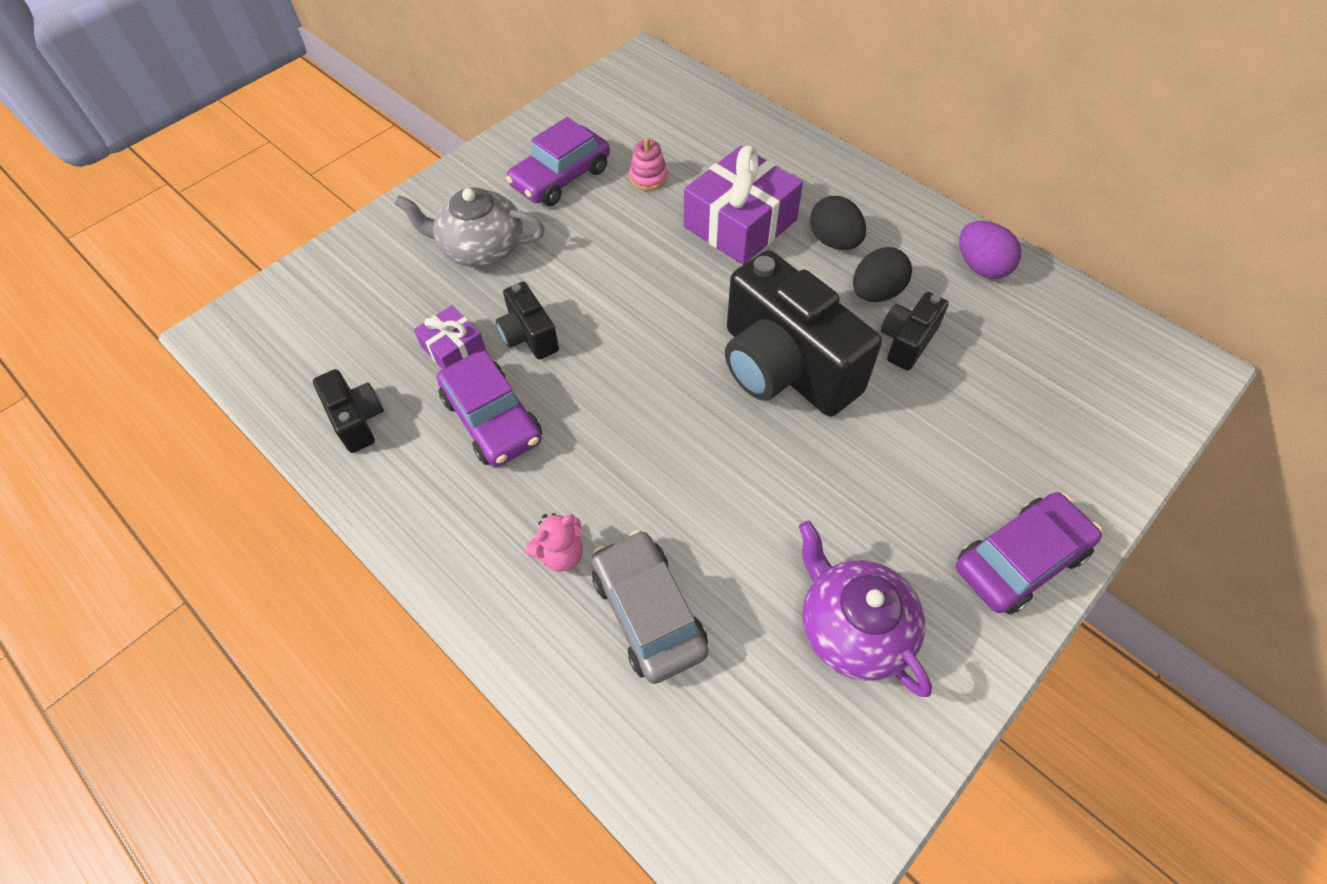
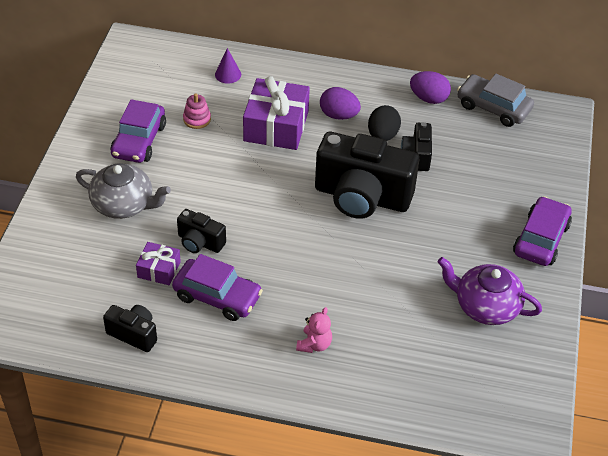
camera: 35 degrees left, 10 degrees down
(481, 248) = (124, 204): grey teapot -> grey teapot turned 135 degrees counterclockwise
(648, 612) = (382, 348): grey car -> grey car (493, 107)
(728, 136) = (228, 74): none -> purple cone
(834, 241) = (339, 115): black egg -> purple egg

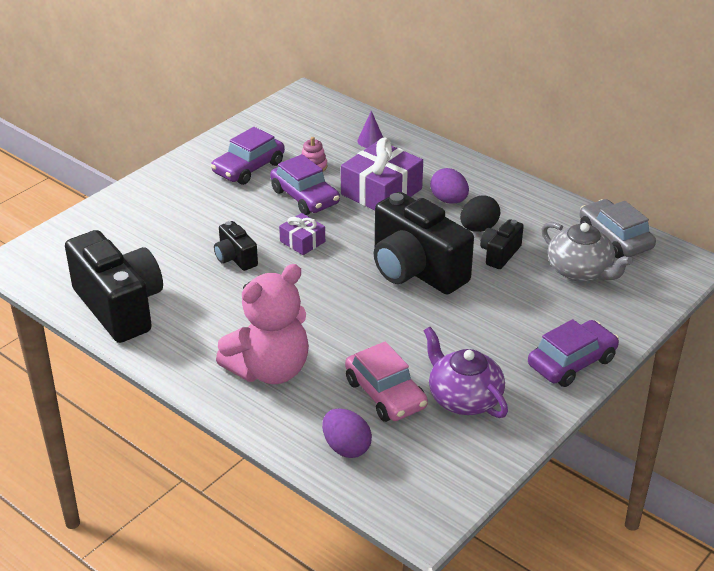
camera: 30 degrees right, 10 degrees down
(124, 204) = (195, 210): grey teapot -> grey teapot (580, 271)
(134, 334) = (120, 307): black camera -> black camera, size x2.10
(159, 269) = (182, 267): purple gift -> purple gift (302, 241)
(217, 296) = (215, 303): purple car -> purple car (305, 197)
(314, 344) = (269, 370): pink teddy bear -> pink teddy bear, size x2.37
(424, 328) = (385, 394): none -> pink car
(428, 98) = (552, 212): purple egg -> purple egg (346, 447)

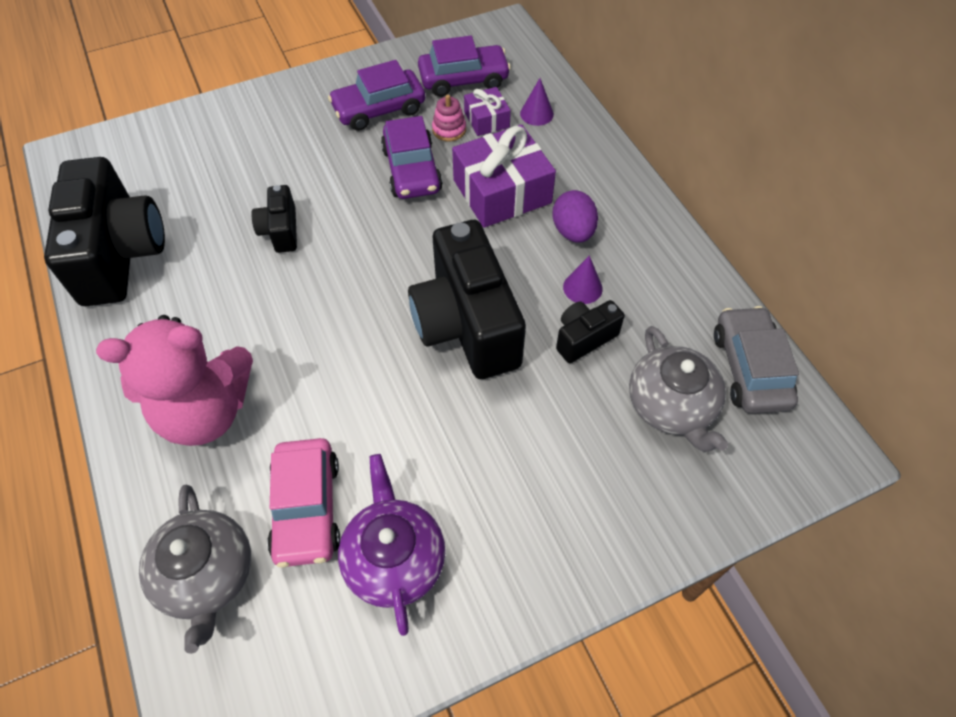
camera: 25 degrees right, 20 degrees up
(302, 241) = (367, 233): purple gift -> purple gift (486, 120)
(346, 447) = (206, 575): purple egg -> grey teapot
(478, 228) = (582, 287): black egg -> purple cone
(571, 362) = (568, 559): purple car -> purple car (463, 79)

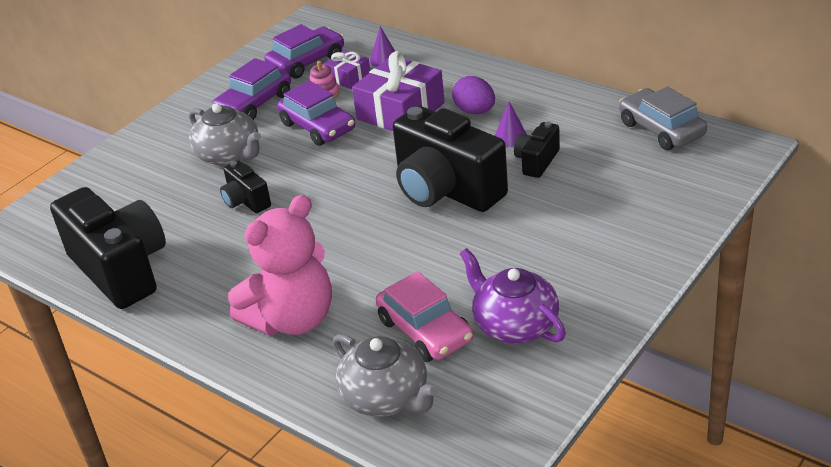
camera: 25 degrees left, 20 degrees down
(671, 406) = (627, 169): grey teapot -> grey teapot (229, 155)

